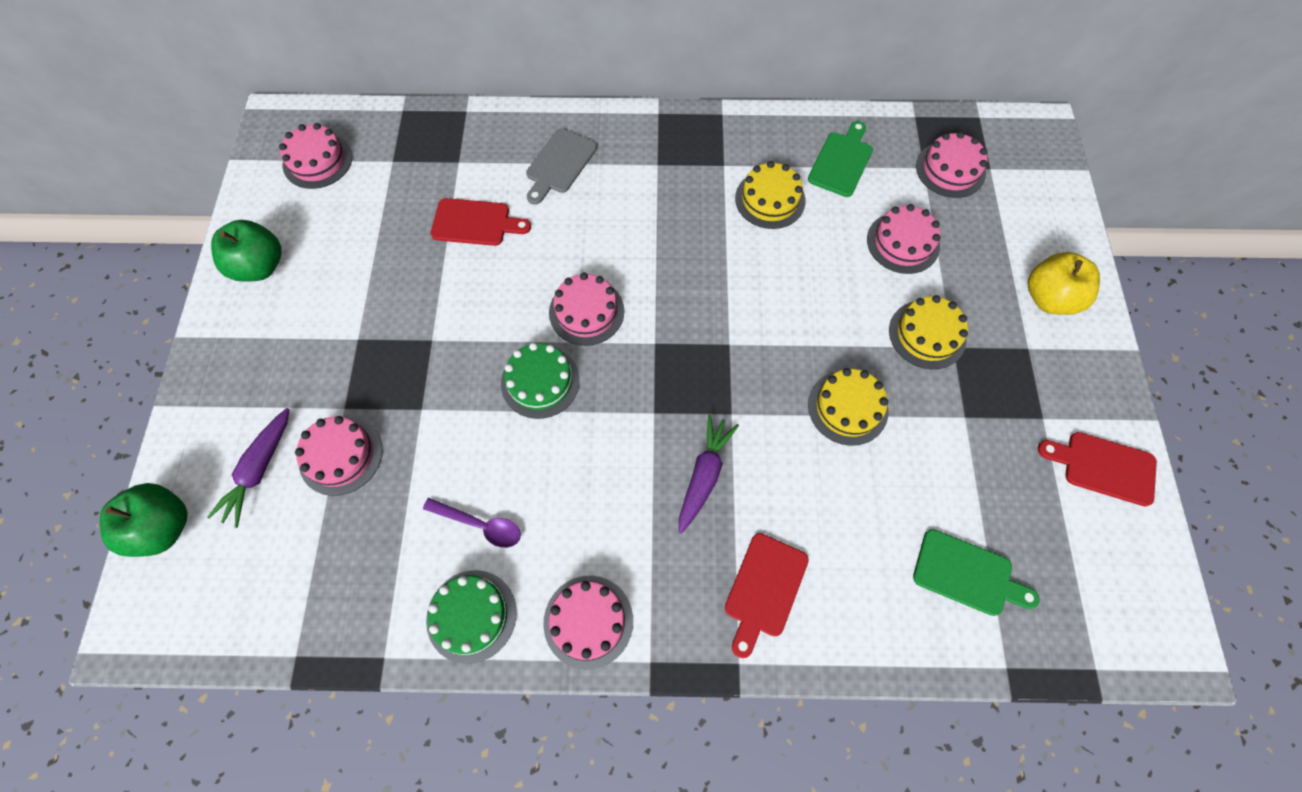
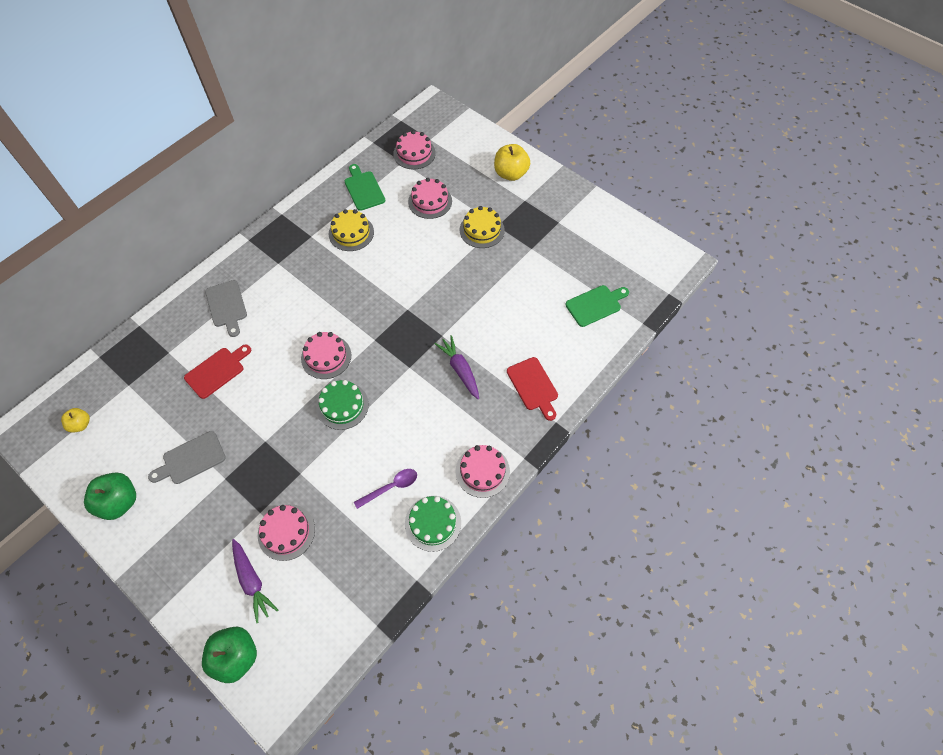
camera: 50 degrees left, 5 degrees down
(317, 161) = (81, 424): pink cake -> yellow apple
(355, 288) = (191, 459): none -> grey cutting board
(847, 407) = (484, 287): yellow cake -> none
(1103, 467) = (597, 220): red cutting board -> none

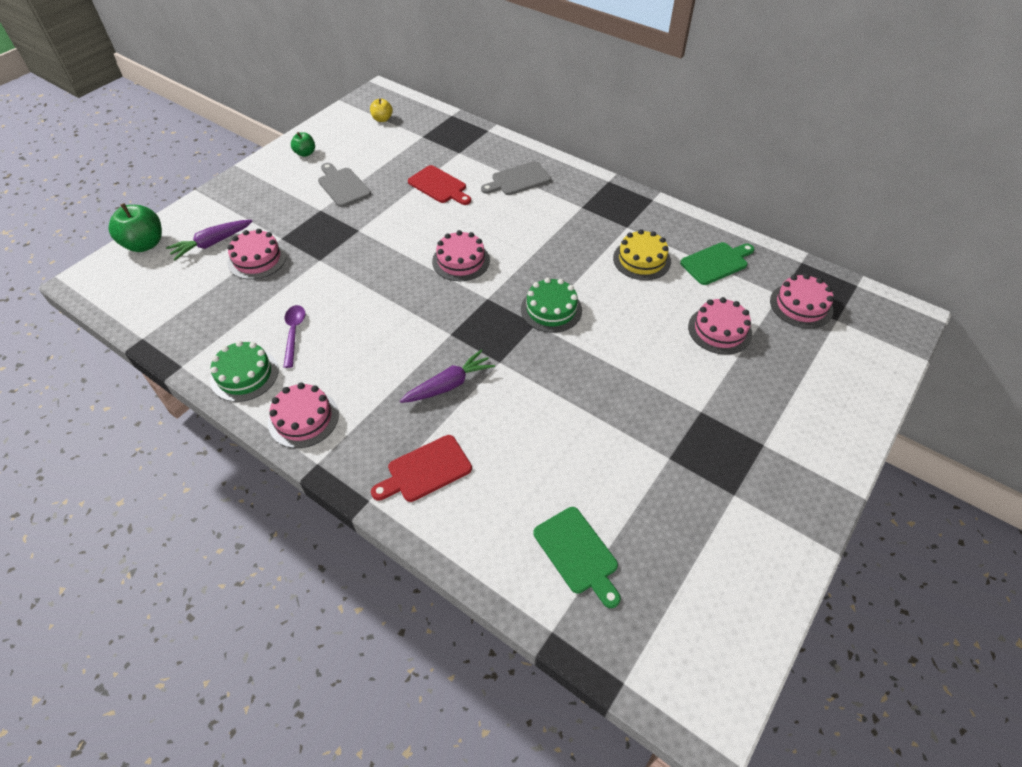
camera: 85 degrees right, 10 degrees down
(119, 502) = (305, 153): green apple -> green apple, size x0.57
(342, 405) = (398, 282): green cake -> green cake (551, 309)
(391, 487) = (294, 333): purple spoon -> purple spoon turned 150 degrees counterclockwise
(482, 230) = (686, 393): yellow cake -> none
(510, 174) = (812, 423): yellow apple -> none

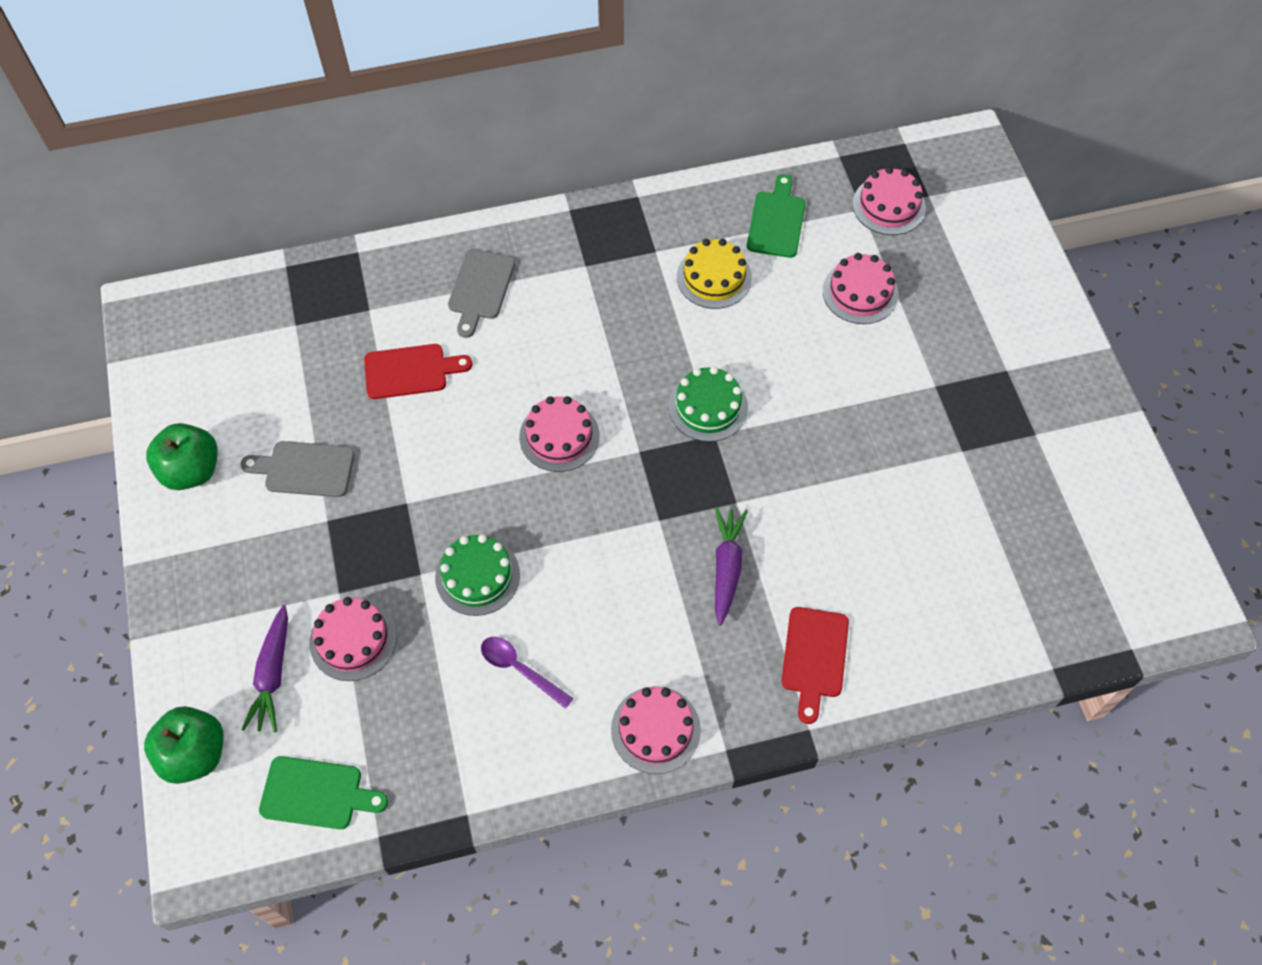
camera: 50 degrees left, 10 degrees up
(244, 375) = (540, 754): green cake -> green cake (477, 576)
(305, 153) = (191, 470): green apple -> green apple, size x1.75
(382, 119) = (211, 343): yellow apple -> none
(578, 553) = (998, 595): green cutting board -> green cutting board (317, 793)

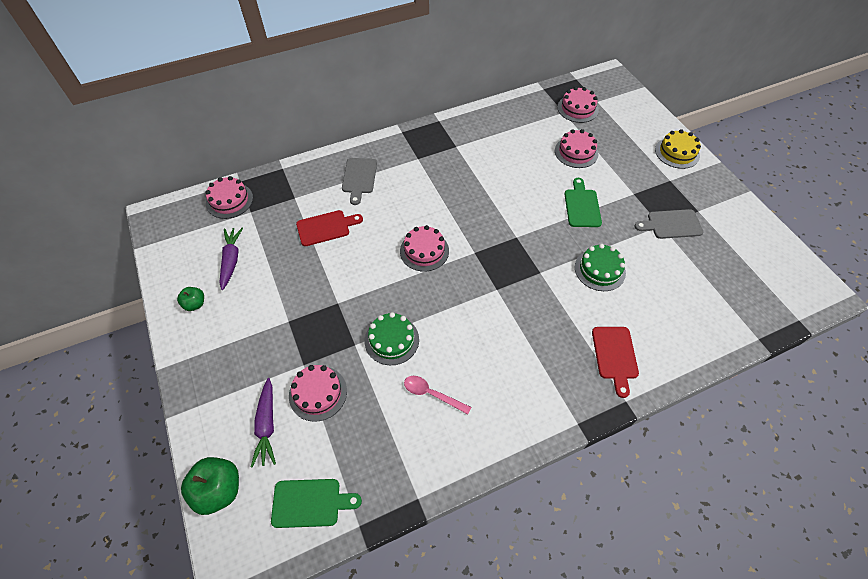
camera: 10 degrees left, 5 degrees down
(191, 470) = (195, 304): green apple -> green apple, size x0.57
(305, 469) = (269, 292): grey cutting board -> grey cutting board (671, 224)
(520, 669) = (432, 394): purple spoon -> pink spoon
(655, 729) = (529, 418): pink cake -> pink cake (229, 200)
(708, 407) = (508, 222): green cake -> green cake (599, 270)
(714, 277) = (492, 155): yellow cake -> yellow cake (677, 152)
(726, 567) = (545, 311): purple carrot -> purple carrot (231, 260)
(776, 221) = (519, 123): green cutting board -> green cutting board (581, 206)

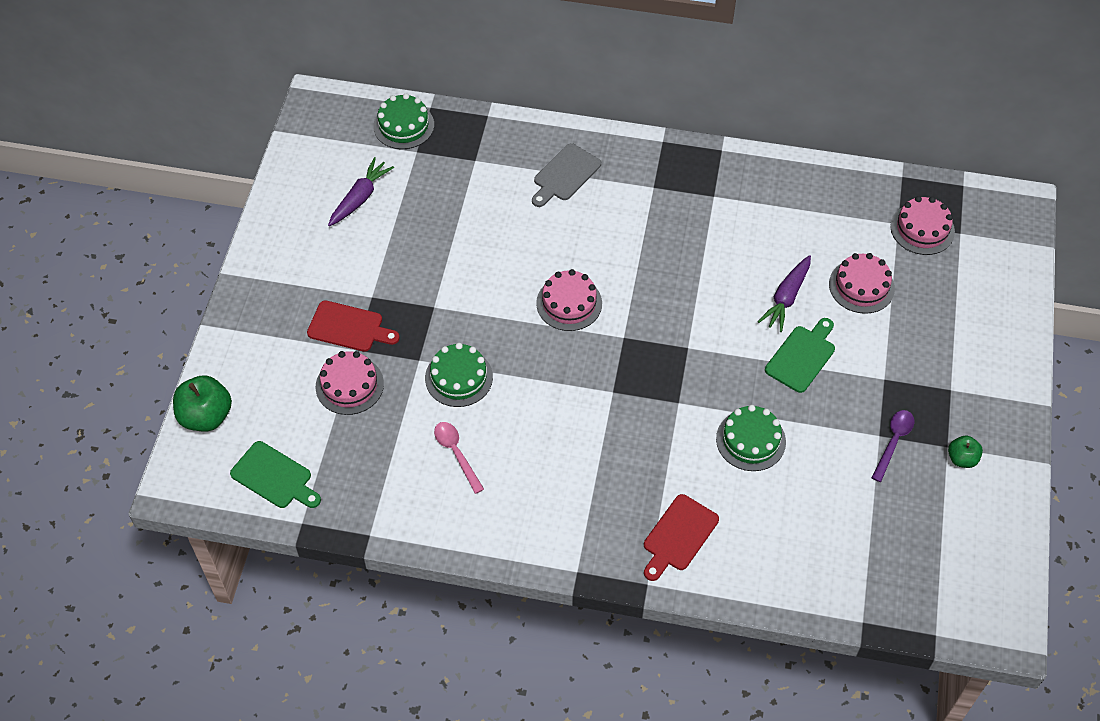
camera: 35 degrees right, 0 degrees up
(195, 304) = (295, 226): green apple -> green apple (962, 459)
(229, 200) = (403, 125): pink cake -> green cake
(267, 425) = (283, 386): purple carrot -> purple carrot (786, 298)
(326, 227) = (483, 215): red cutting board -> red cutting board (349, 327)
(671, 224) = (893, 442): grey cutting board -> purple spoon
(677, 152) = (999, 361): yellow cake -> none

